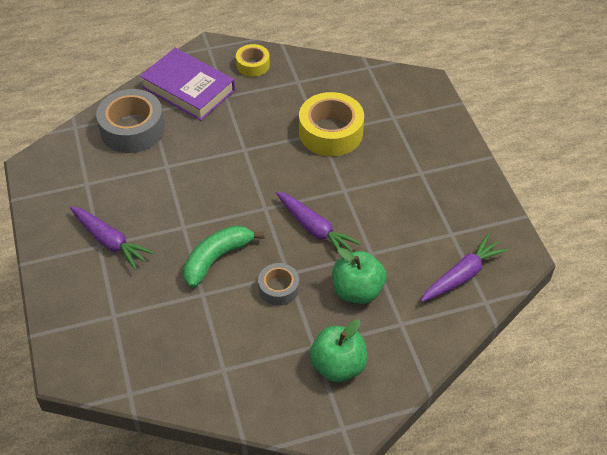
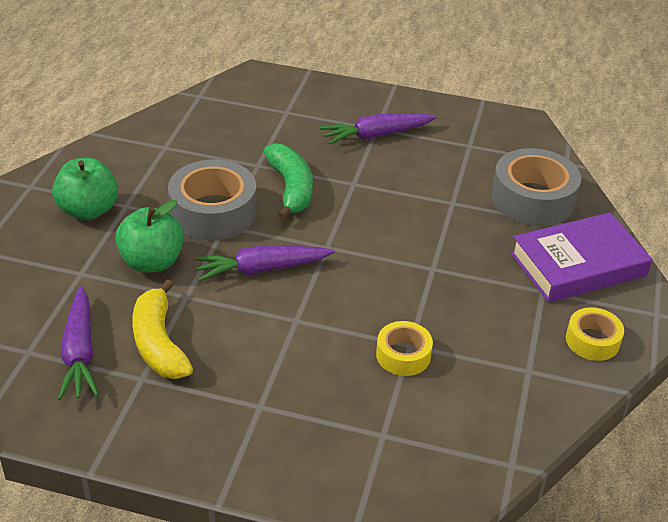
camera: 120 degrees right, 10 degrees down
(278, 288) = (213, 212): grey tape -> grey tape, size x1.80
(331, 132) = (403, 355): yellow tape -> yellow tape, size x0.55
(420, 242) = (159, 343): none -> yellow banana

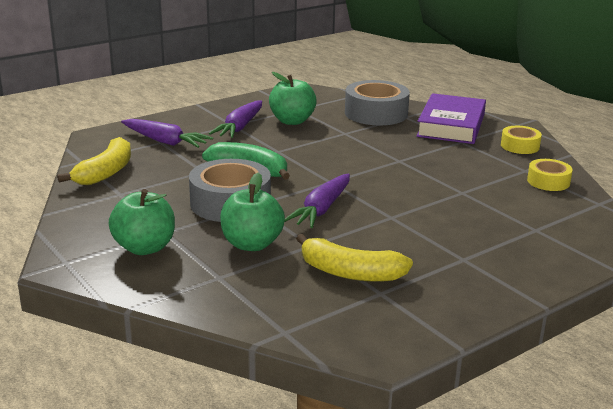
camera: 50 degrees left, 15 degrees down
(80, 352) = (317, 308): purple carrot -> purple carrot (165, 141)
(193, 119) = (106, 172): none -> yellow banana
(403, 355) = (469, 197): yellow tape -> yellow tape (548, 181)
(434, 157) = (292, 121): none -> green apple

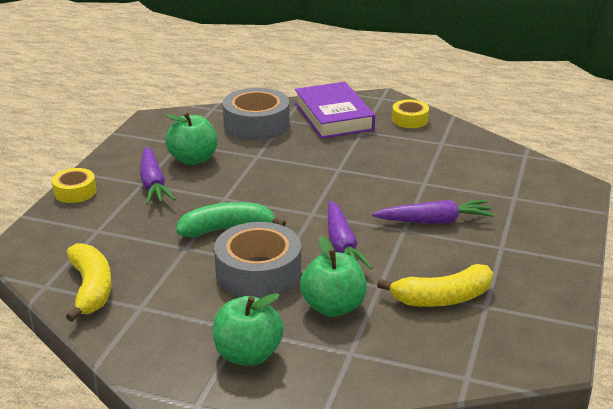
camera: 35 degrees left, 5 degrees up
(165, 141) = (101, 228): purple carrot -> purple carrot (434, 221)
(548, 181) = (470, 148): yellow tape -> yellow tape (75, 192)

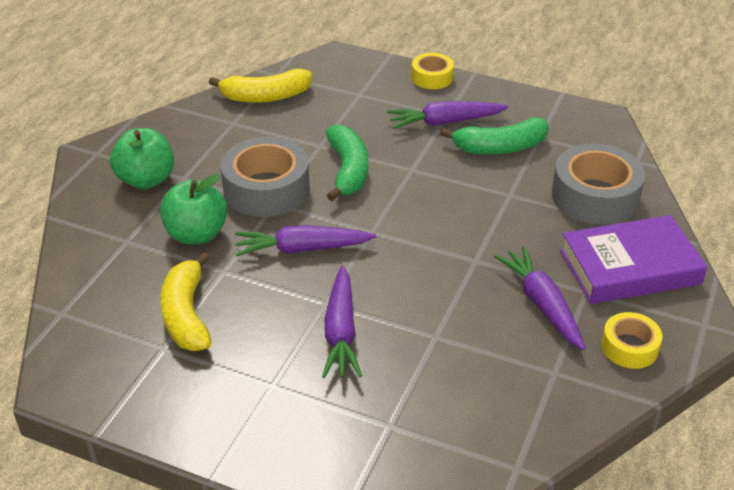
camera: 95 degrees right, 10 degrees up
(193, 159) = (500, 147): green apple -> green banana
(379, 145) = (542, 304): none -> purple carrot

